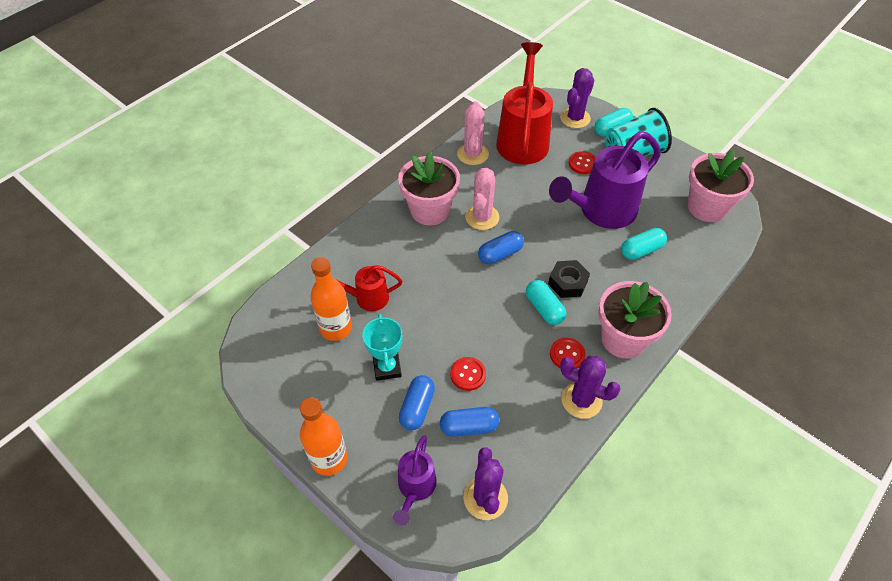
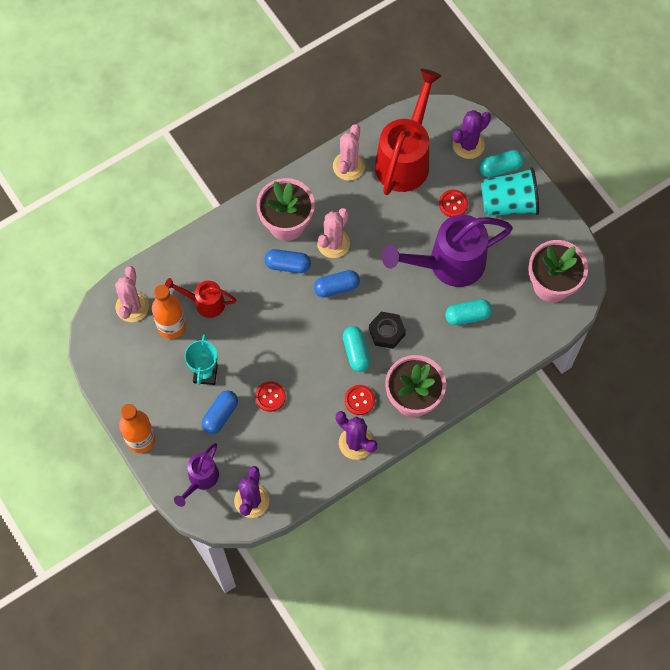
camera: 15 degrees right, 15 degrees up
(287, 319) = (132, 307): none -> pink cactus
(469, 426) = (257, 441): blue capsule -> blue capsule (288, 265)

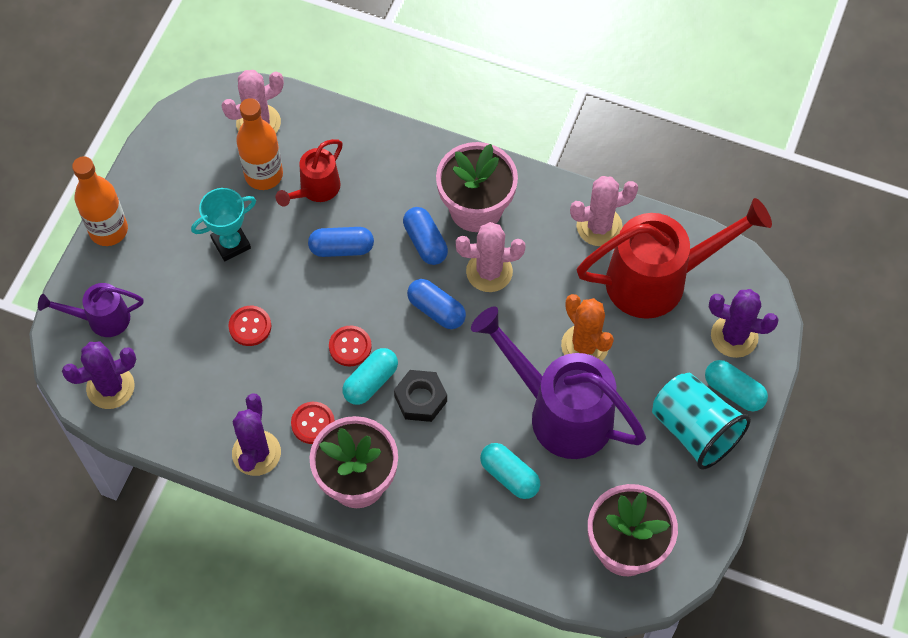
camera: 55 degrees right, 5 degrees down
(205, 303) = (316, 189): red watering can -> red watering can turned 120 degrees counterclockwise
(220, 415) = (192, 290): blue capsule -> blue capsule (341, 248)
(417, 224) = (584, 345): none -> orange cactus
(453, 204) = (642, 368): red button -> red button (350, 347)

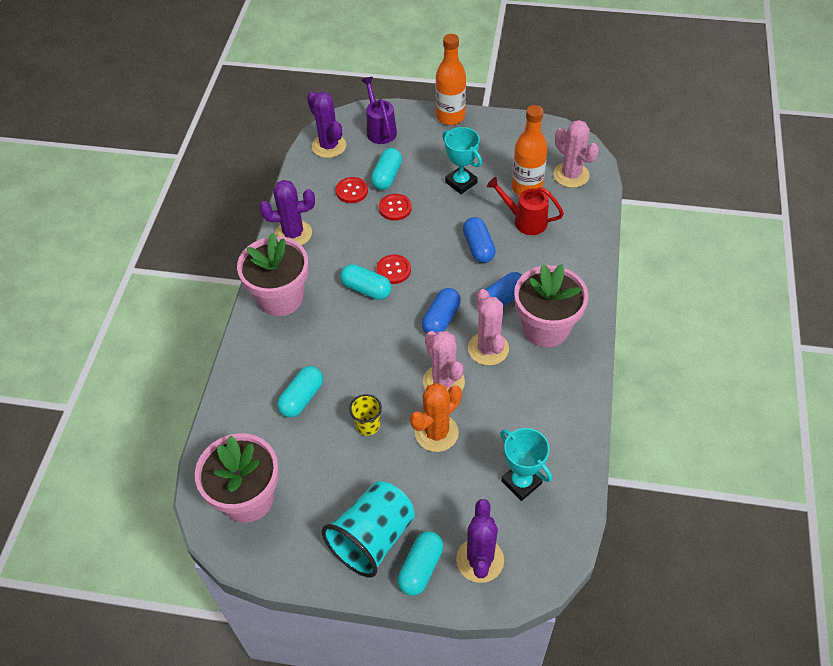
camera: 80 degrees right, 10 degrees down
(192, 326) = (387, 176): none -> turquoise capsule
(313, 423) = (323, 261): red button -> red button (351, 191)
(420, 399) = (358, 324): black nut -> none
(560, 412) = (367, 425): purple watering can -> yellow cup
(599, 226) = (561, 424): pink cactus -> pink cactus (443, 382)
(658, 280) = (521, 482): red watering can -> turquoise trophy

